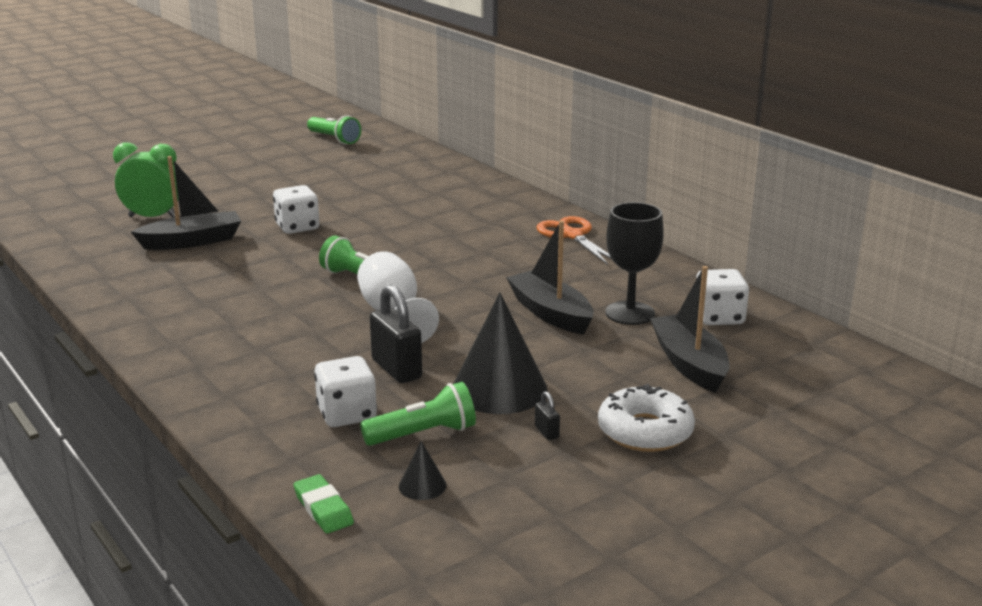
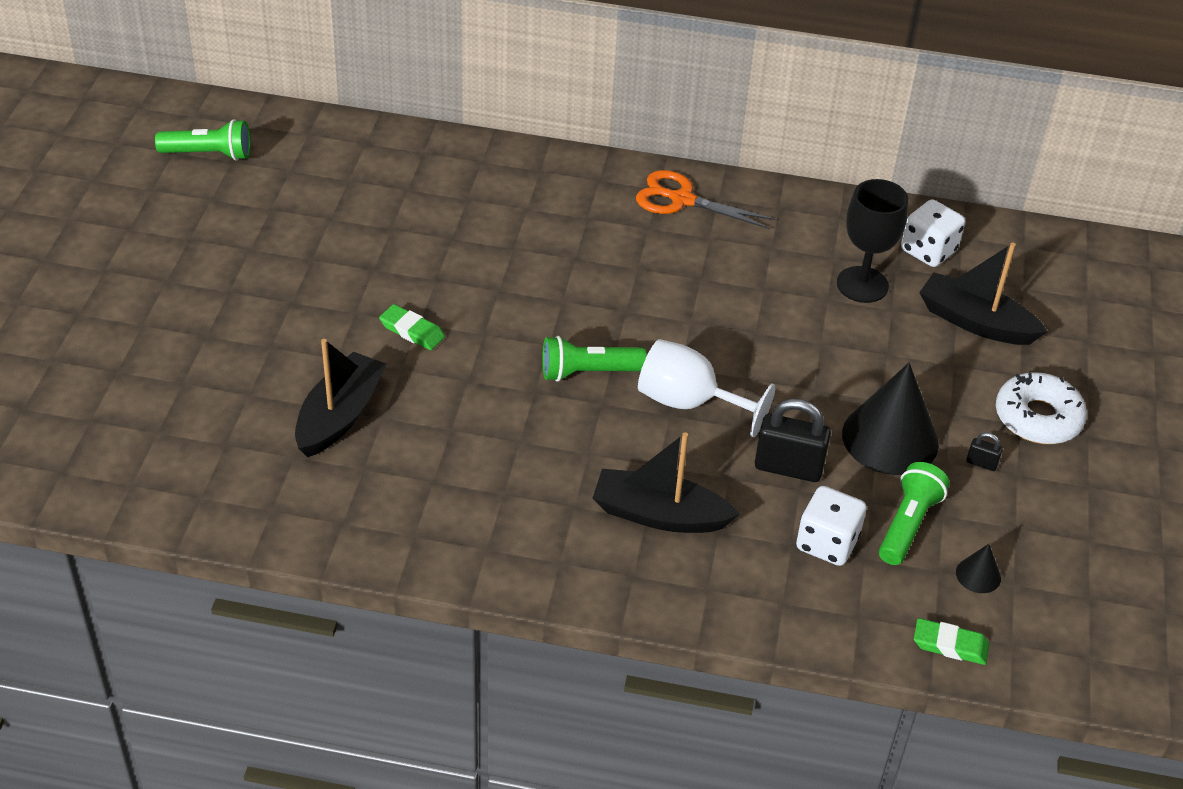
camera: 45 degrees left, 20 degrees up
(153, 217) = (229, 403): green clock -> none
(297, 227) = (412, 331): white dice -> green eraser
(550, 313) = (806, 322): black boat -> black boat (659, 515)

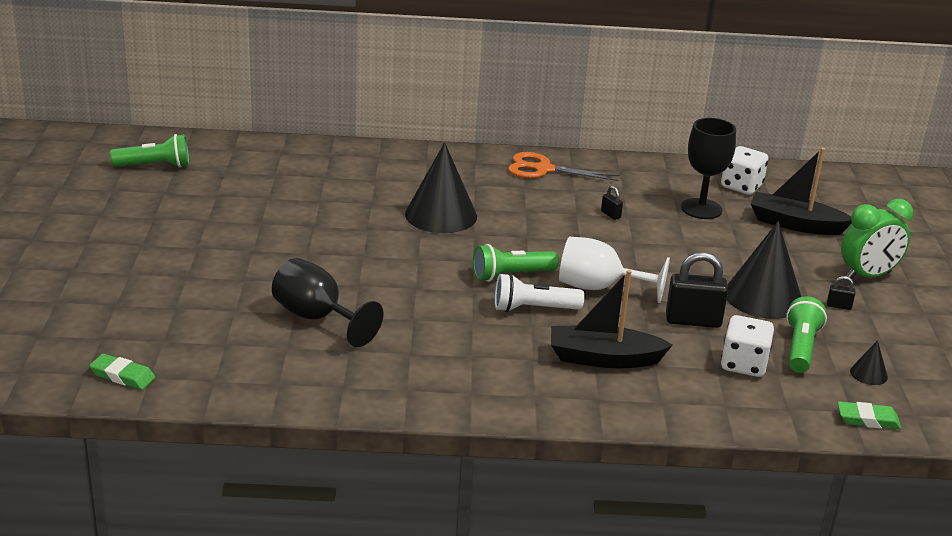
camera: 10 degrees left, 15 degrees down
(340, 416) = (317, 318): black boat -> black goblet
(412, 331) = (359, 261): green eraser -> green eraser (122, 376)
(531, 265) = (441, 215): none -> black cone
(599, 428) = (533, 309): none -> white flashlight
(742, 284) = (610, 215): none -> black padlock
(1037, 418) = (867, 276): white donut -> green clock

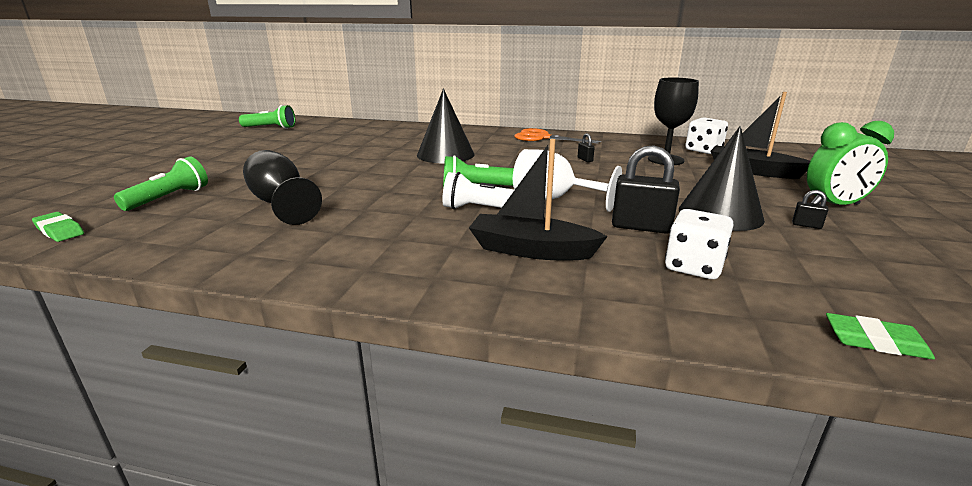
camera: 15 degrees right, 5 degrees down
(801, 348) = (765, 256): green flashlight -> green flashlight (169, 198)
(868, 374) = (860, 288): black cone -> none

